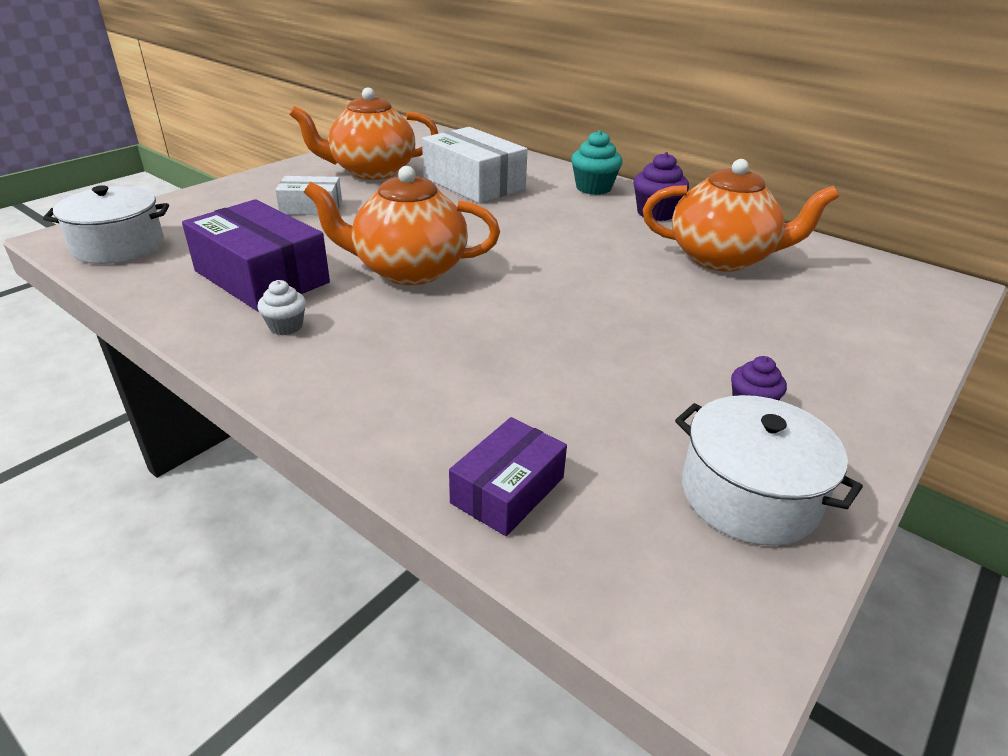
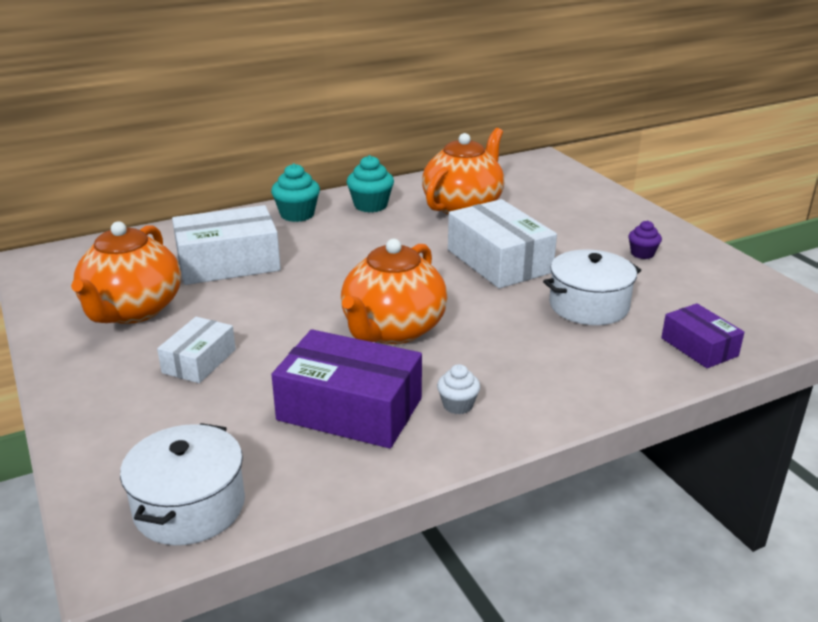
camera: 65 degrees left, 5 degrees down
(261, 277) = (350, 409): purple box -> purple box turned 45 degrees clockwise
(608, 301) = (499, 261): none -> white box
(656, 213) = (370, 205): purple cupcake -> turquoise cupcake
(749, 495) = (718, 279): white pot -> white pot (588, 305)

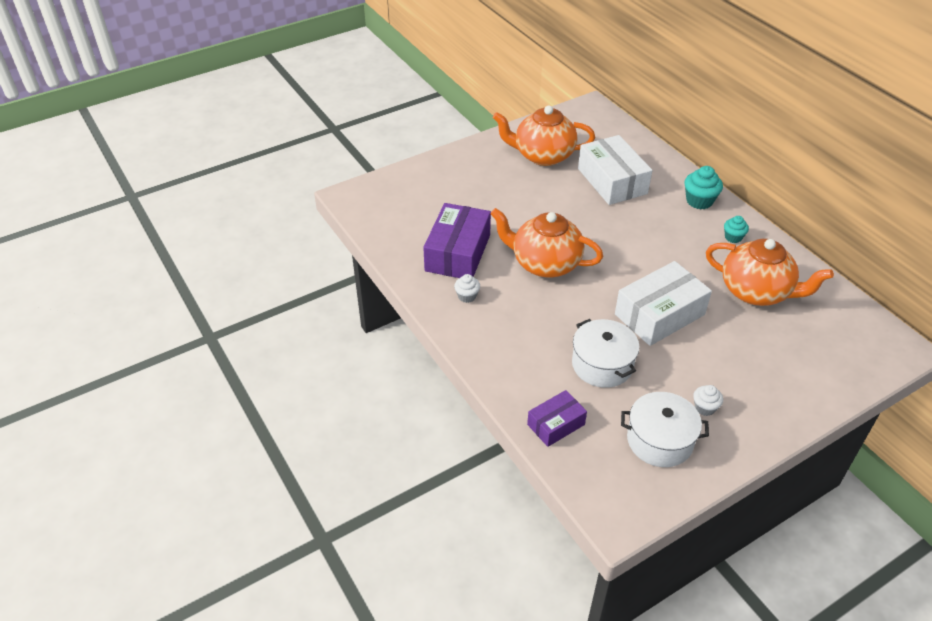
camera: 85 degrees right, 15 degrees up
(189, 506) = (378, 209): white pot -> white pot (659, 440)
(199, 361) = (495, 190): white box -> none
(370, 205) = (733, 237): turquoise cupcake -> turquoise cupcake, size x0.62
(642, 254) = (705, 408): purple cupcake -> white cupcake

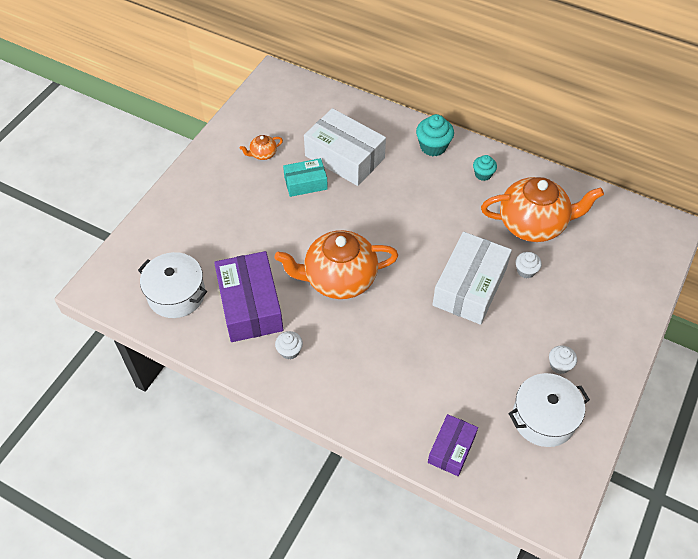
camera: 30 degrees left, 10 degrees up
(543, 155) = (263, 154): orange teapot -> orange teapot, size x0.42
(564, 187) = (305, 183): none -> turquoise box
(602, 364) = (453, 365): white pot -> white pot (176, 294)
(723, 324) = (525, 271): none -> white cupcake

